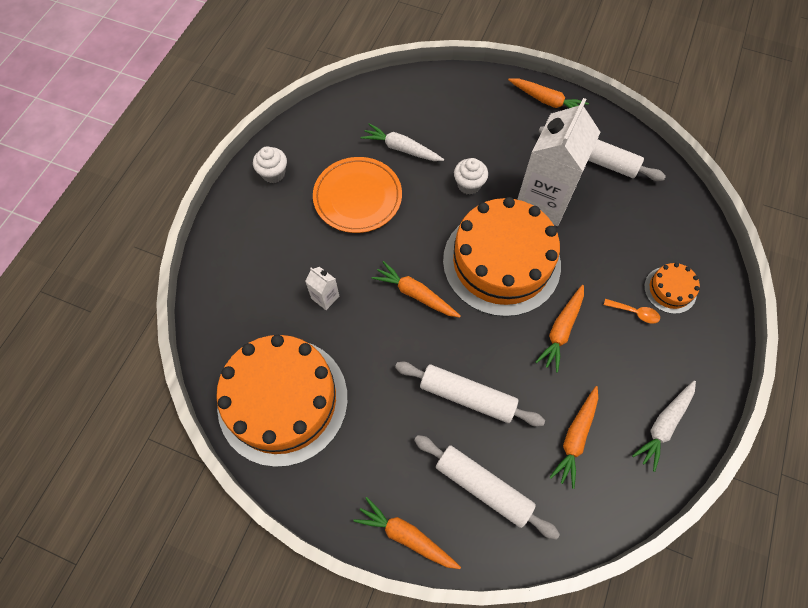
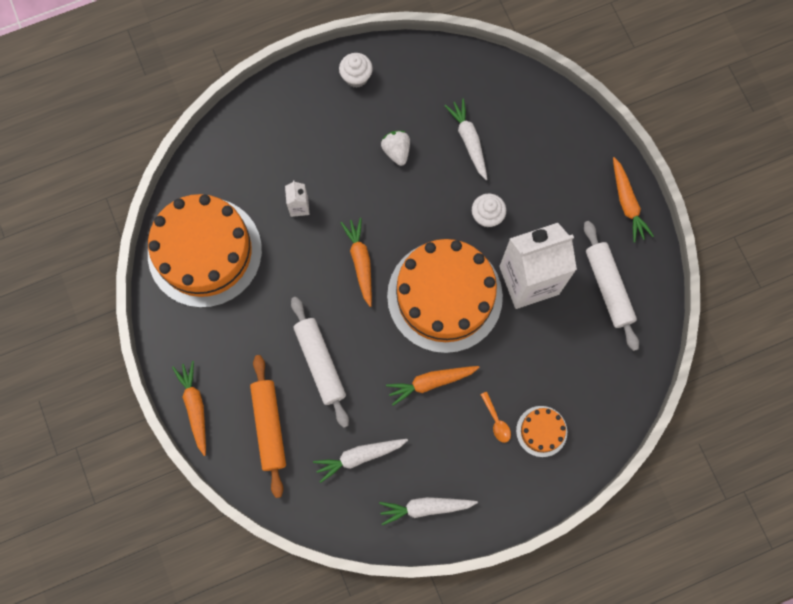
camera: 45 degrees right, 10 degrees up
(357, 197) = (396, 151): orange plate -> white strawberry
(483, 487) = (269, 426): white rolling pin -> orange rolling pin
(575, 438) = (359, 457): orange carrot -> white carrot

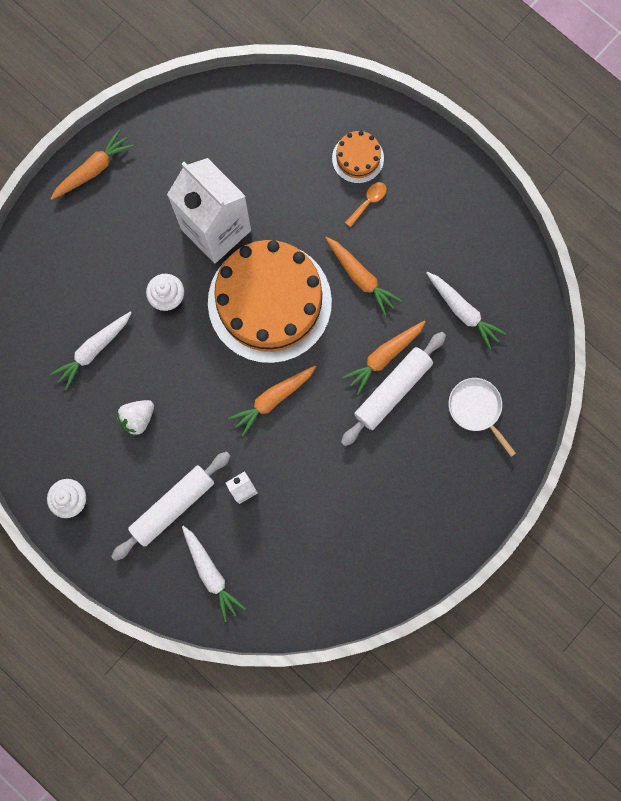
camera: 115 degrees left, 5 degrees up
(195, 407) = (493, 490): orange carrot -> orange carrot (384, 357)
(205, 252) = (335, 562): orange cake -> none
(269, 426) = (476, 409): orange rolling pin -> white pan
(425, 508) = (479, 231): white carrot -> white carrot (211, 573)
(608, 287) = (189, 153): white rolling pin -> white rolling pin (173, 506)

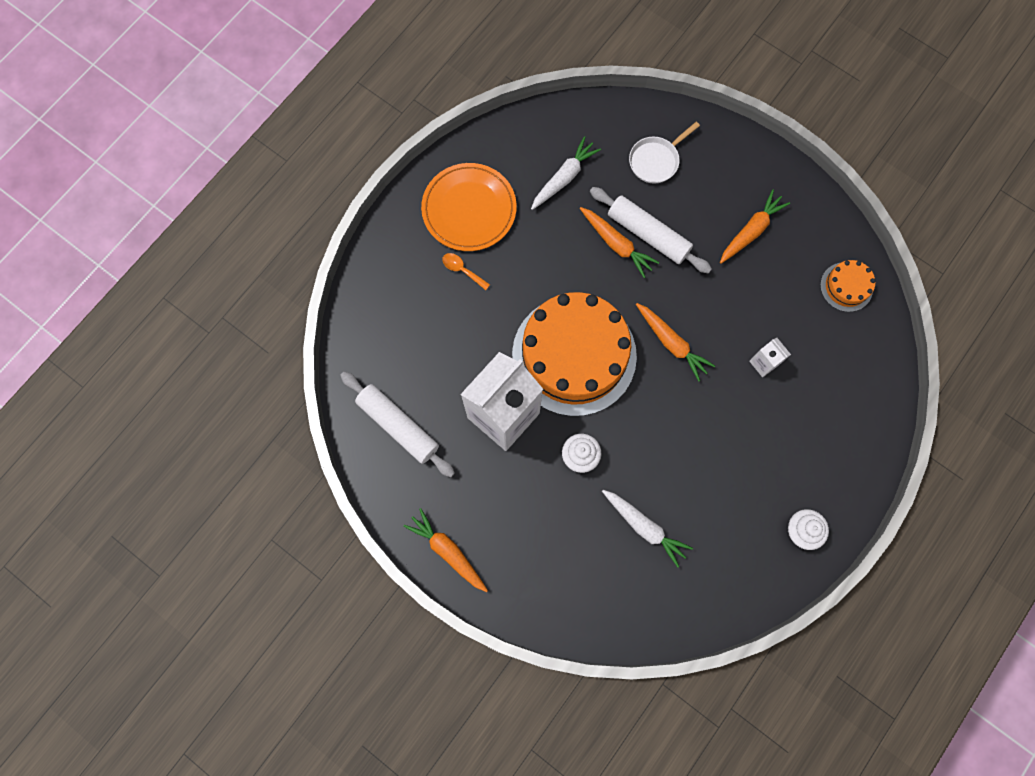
camera: 95 degrees left, 5 degrees down
(138, 418) = (708, 473): white strawberry -> none
(173, 506) = (791, 429): white rolling pin -> white rolling pin (398, 426)
(211, 573) = (849, 386): white carrot -> none
(358, 158) = (417, 283): orange cake -> orange cake (846, 287)
(361, 277) = (540, 271): orange carrot -> orange carrot (751, 231)
(434, 213) = (469, 209): none -> orange plate

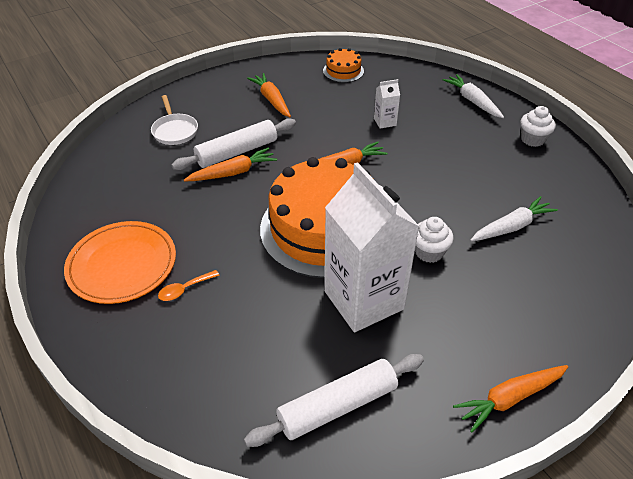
camera: 70 degrees left, 30 degrees down
(564, 177) = (145, 187): white carrot -> white carrot (472, 101)

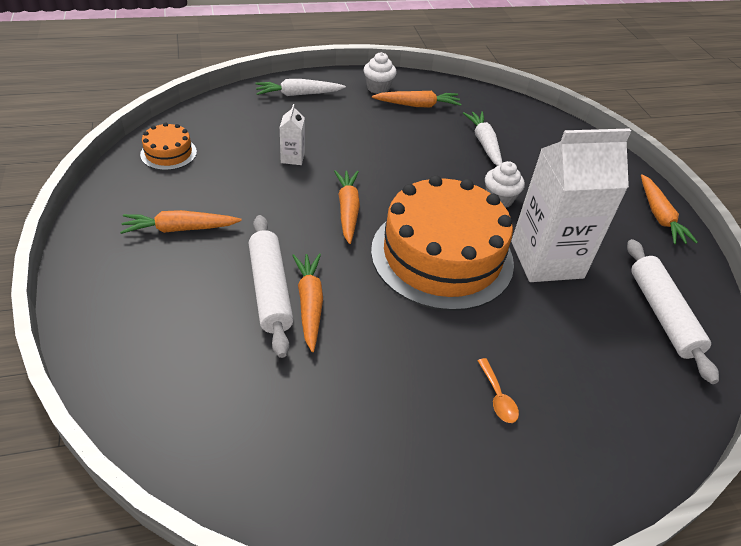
camera: 75 degrees left, 0 degrees up
(122, 265) = (437, 457): orange plate -> none
(175, 130) = (176, 344): white pan -> none
(531, 169) = (417, 105): none -> orange carrot

